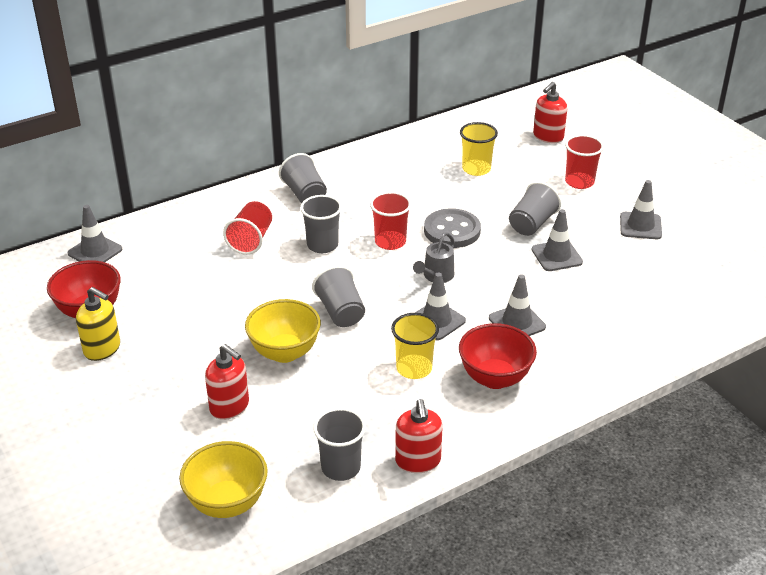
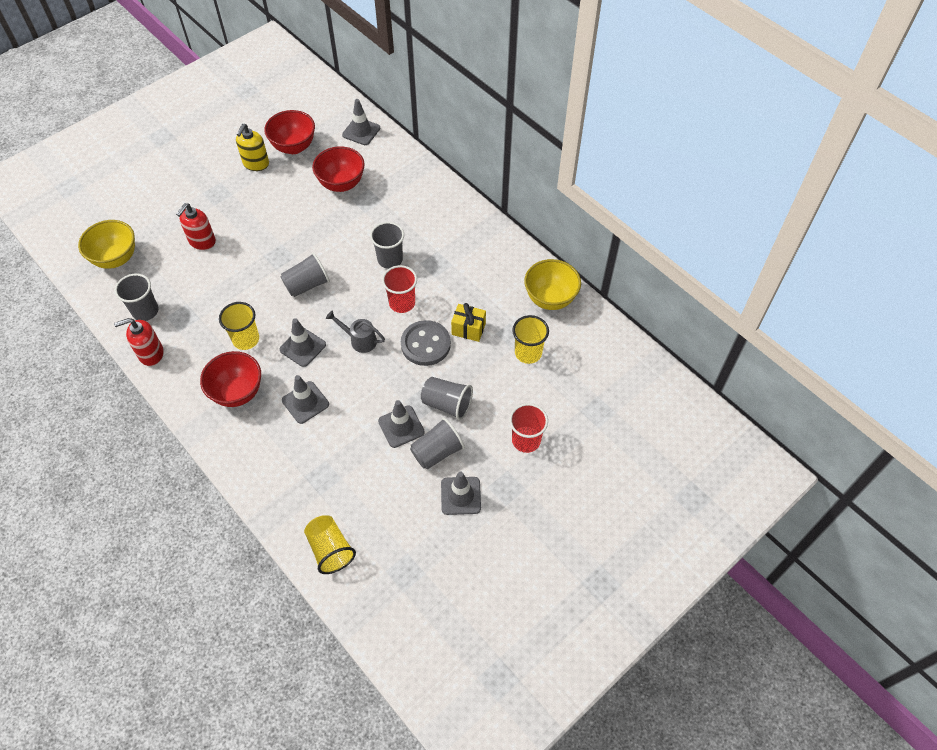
camera: 80 degrees right, 20 degrees up
(181, 274) = (341, 184): none -> red bowl
(251, 240) = (389, 214): red cup -> none
(285, 352) = (258, 260): yellow bowl -> yellow bowl (550, 299)
(305, 194) = (458, 236): grey cup -> grey cup (437, 452)
(438, 201) = (468, 329): none -> yellow gift
(548, 137) = (603, 409): red soap dispenser -> none
(705, 315) = (330, 549): none -> yellow cup

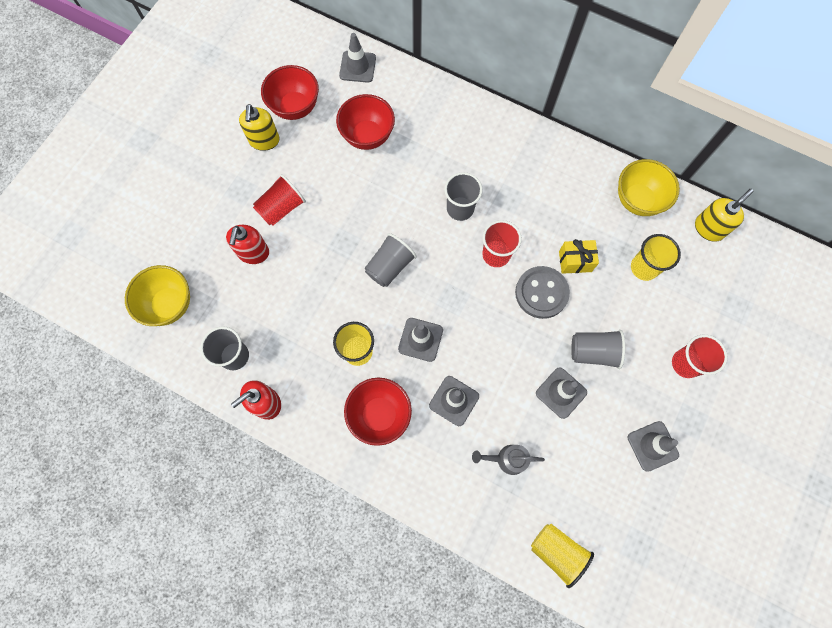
camera: 20 degrees left, 15 degrees up
(243, 216) = (282, 208): none -> red cup
(359, 340) = (474, 311): grey watering can -> grey watering can (506, 459)
(437, 452) = (608, 407): grey cup -> none
(604, 340) = (709, 228): none -> yellow soap dispenser

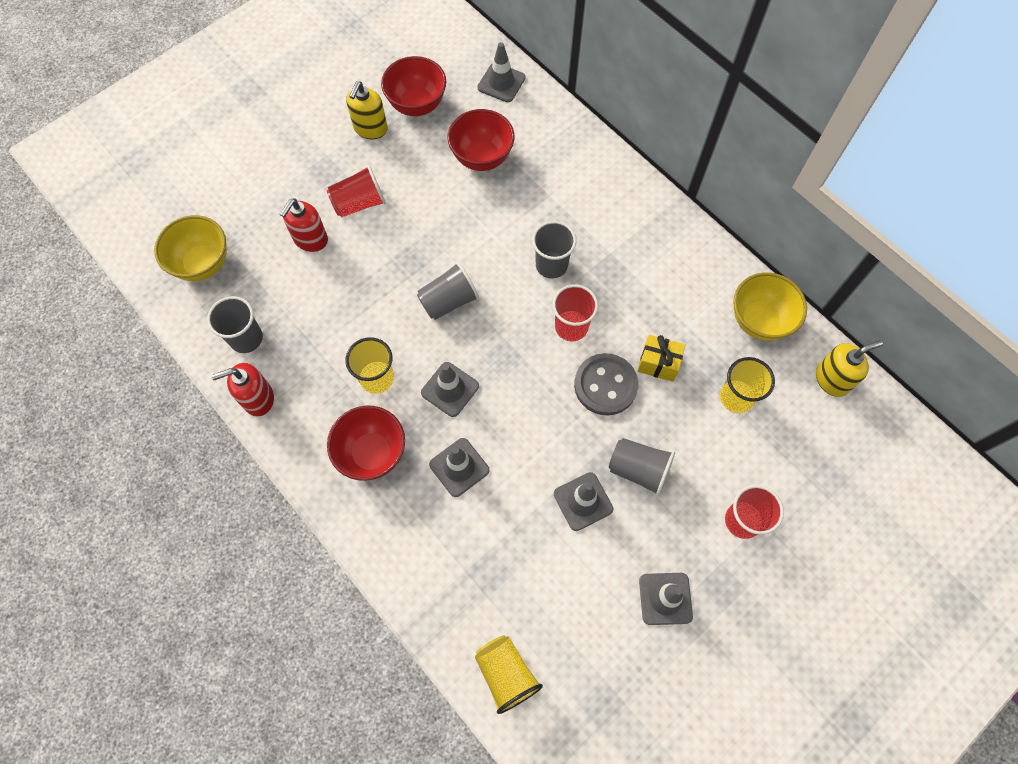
camera: 20 degrees right, 5 degrees down
(506, 459) = (491, 551): grey watering can -> none

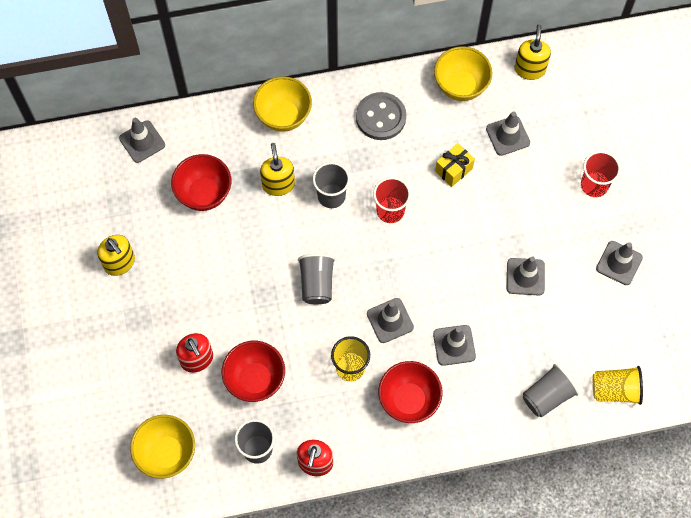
camera: 60 degrees left, 0 degrees up
(359, 203) = (187, 306): red cup -> none
(417, 105) = (120, 215): red bowl -> red bowl (255, 379)
(533, 213) = (278, 184): none -> yellow soap dispenser
(605, 385) = (449, 214): grey button -> grey button (381, 117)
(607, 180) = (283, 116): none -> yellow bowl
(638, 470) = (523, 228): grey cup -> grey cup (547, 396)
(736, 397) = (507, 136): yellow cup -> grey traffic cone

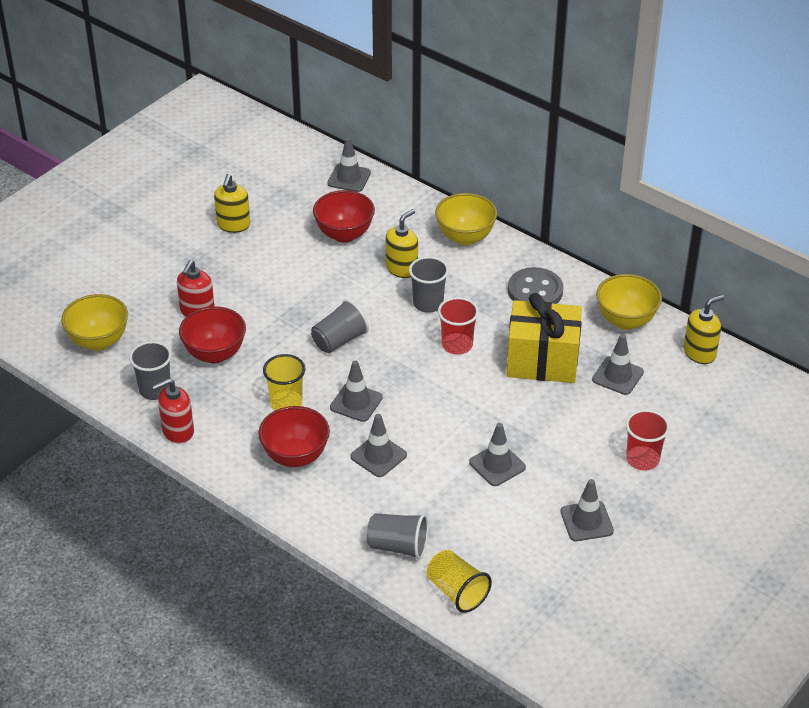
camera: 50 degrees right, 25 degrees down
(453, 170) = (542, 361): yellow gift -> yellow gift, size x2.02

